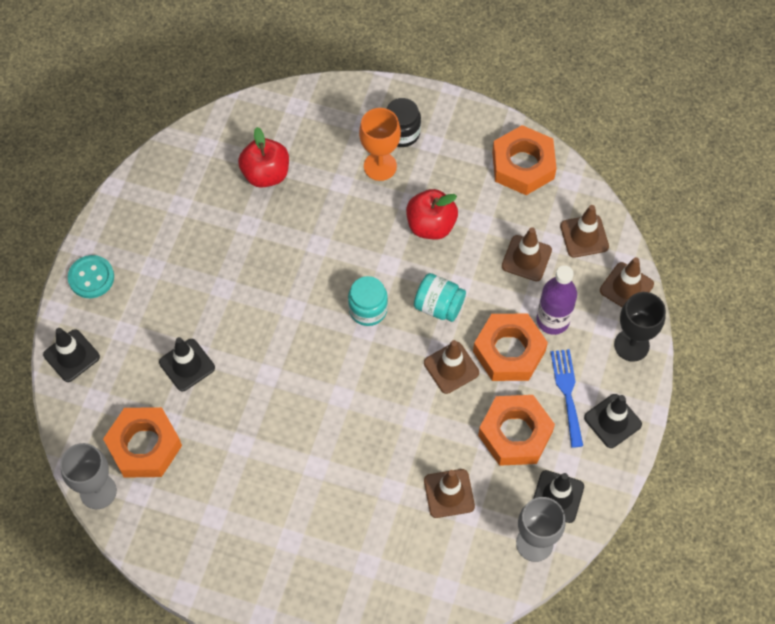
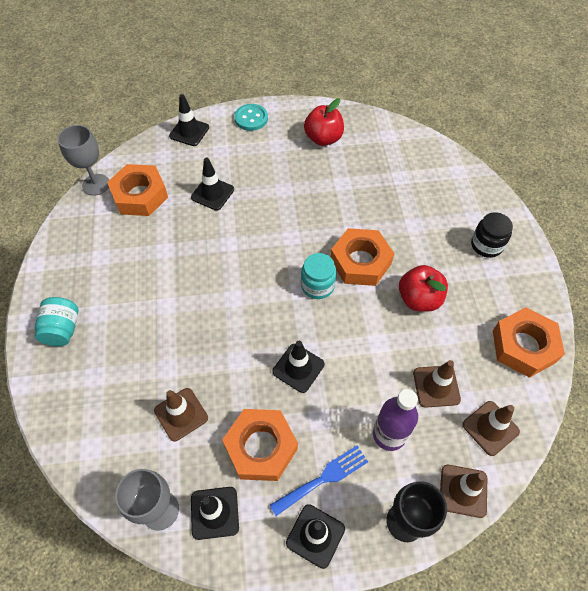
camera: 65 degrees right, 5 degrees down
(266, 174) = (390, 176): red apple -> red apple (323, 138)
(380, 166) = (446, 243): orange goblet -> none
(438, 306) = (349, 335): turquoise jar -> turquoise jar (62, 329)
(451, 368) = (298, 368): brown traffic cone -> black traffic cone
(509, 351) = (338, 409): orange nut -> orange nut (360, 262)

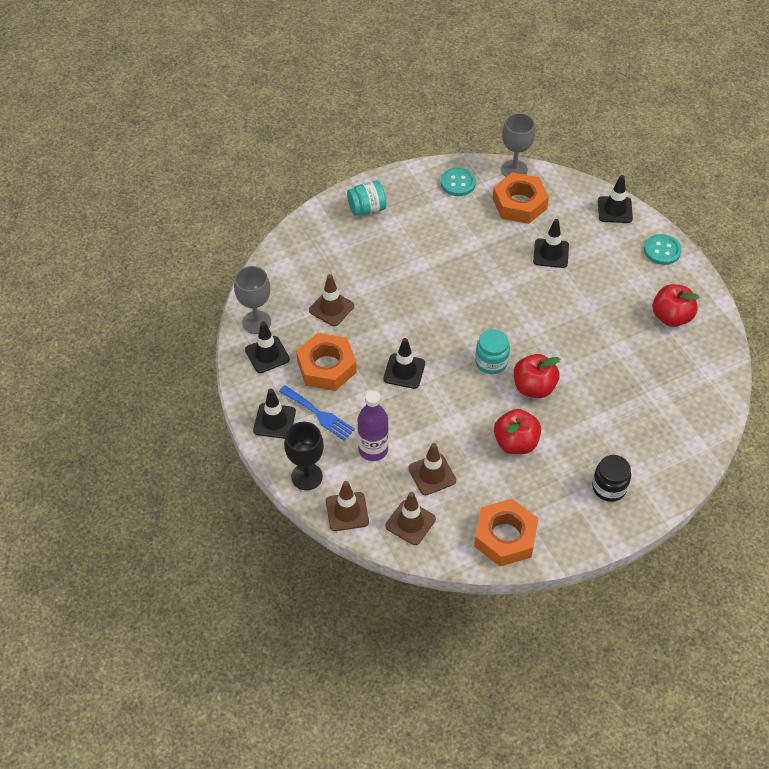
camera: 70 degrees right, 5 degrees down
(82, 235) = (458, 183): none -> turquoise button
(360, 262) = (534, 387): orange nut -> red apple

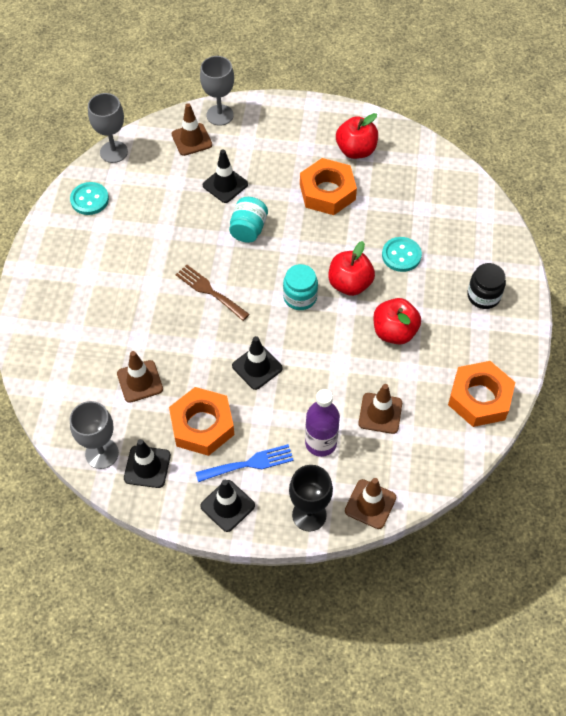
camera: 55 degrees left, 5 degrees up
(367, 209) = (52, 284): turquoise jar -> turquoise jar (248, 229)
(410, 522) = (416, 460): brown traffic cone -> brown traffic cone (191, 139)
(444, 302) = (209, 291): none -> brown fork
(519, 203) = (153, 172): orange nut -> orange nut (327, 192)
(615, 210) = (220, 115): black traffic cone -> grey goblet
(662, 250) = (287, 113): turquoise button -> turquoise button (401, 255)

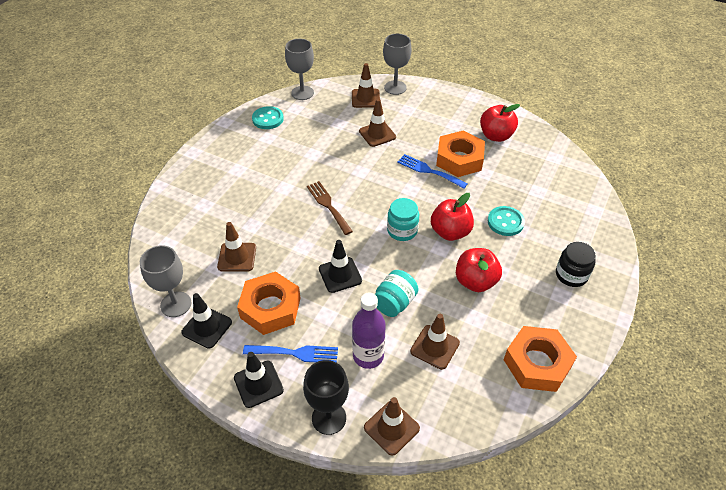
camera: 20 degrees right, 10 degrees down
(225, 185) = (377, 134): black traffic cone -> brown traffic cone
(248, 229) = (381, 169): turquoise jar -> turquoise jar (394, 303)
(300, 216) = (428, 171): none -> blue fork

